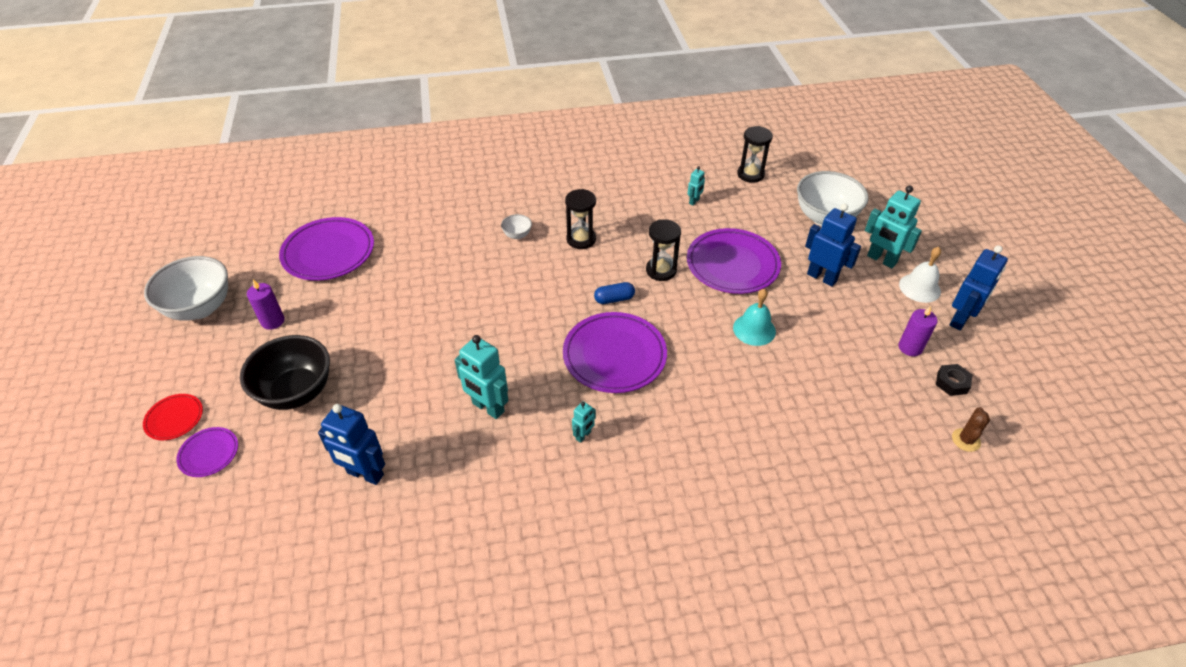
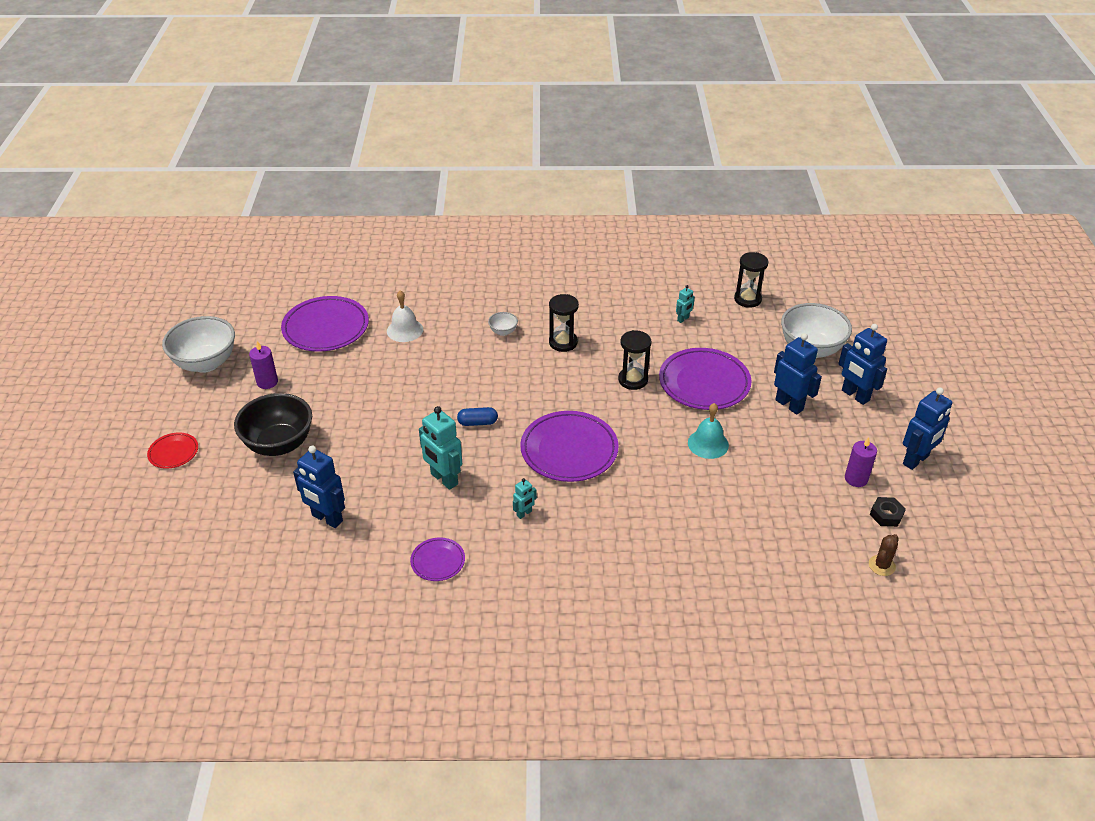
camera: 10 degrees right, 5 degrees down
(209, 454) = (199, 484): purple plate -> purple plate (438, 561)
(614, 299) = (581, 400): blue capsule -> blue capsule (477, 422)
(881, 260) = (855, 395): turquoise robot -> blue robot
(919, 288) = (885, 426): white bell -> white bell (405, 330)

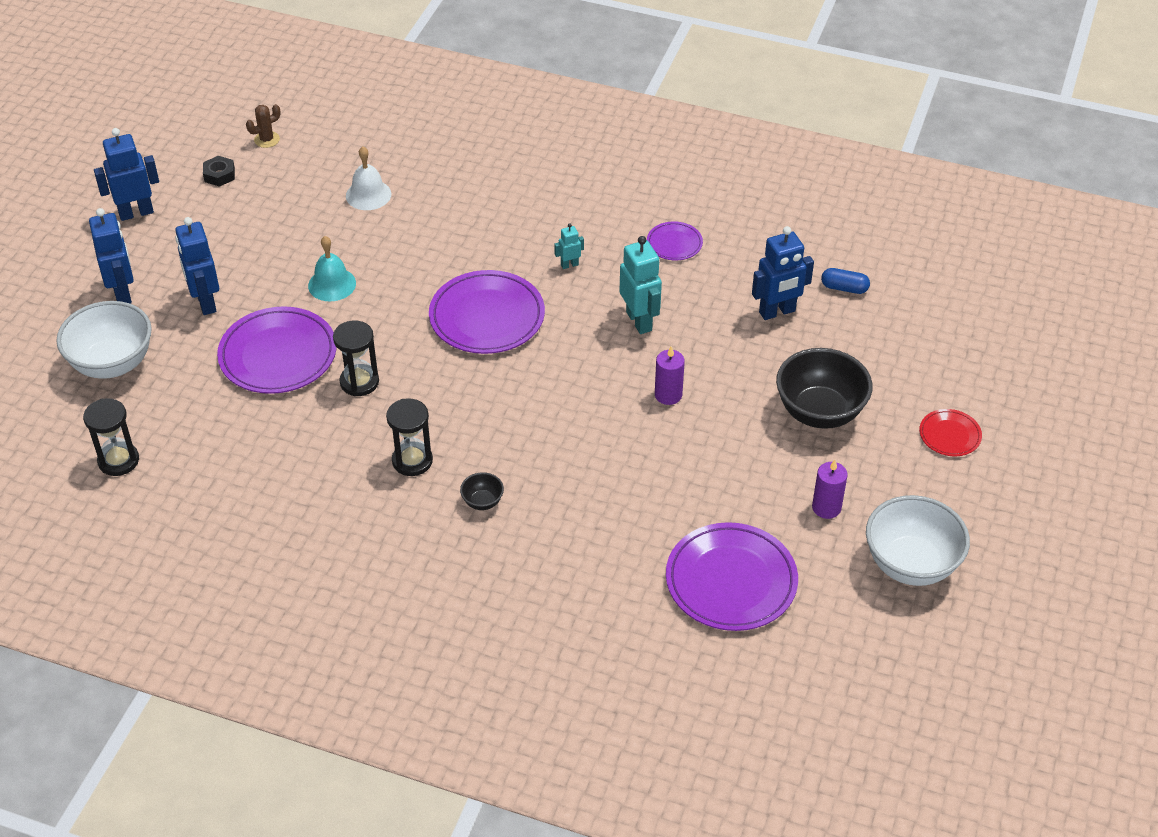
camera: 160 degrees left, 5 degrees up
(327, 518) = (777, 312): blue robot -> blue robot turned 105 degrees clockwise
(405, 330) = (618, 544): white bell -> white bell (368, 195)
(477, 422) = (575, 377): blue capsule -> blue capsule (844, 288)
(503, 331) = (482, 502): white bowl -> black bowl
(683, 319) = (230, 453): turquoise robot -> none
(856, 479) = (214, 212): purple candle -> purple candle (668, 395)

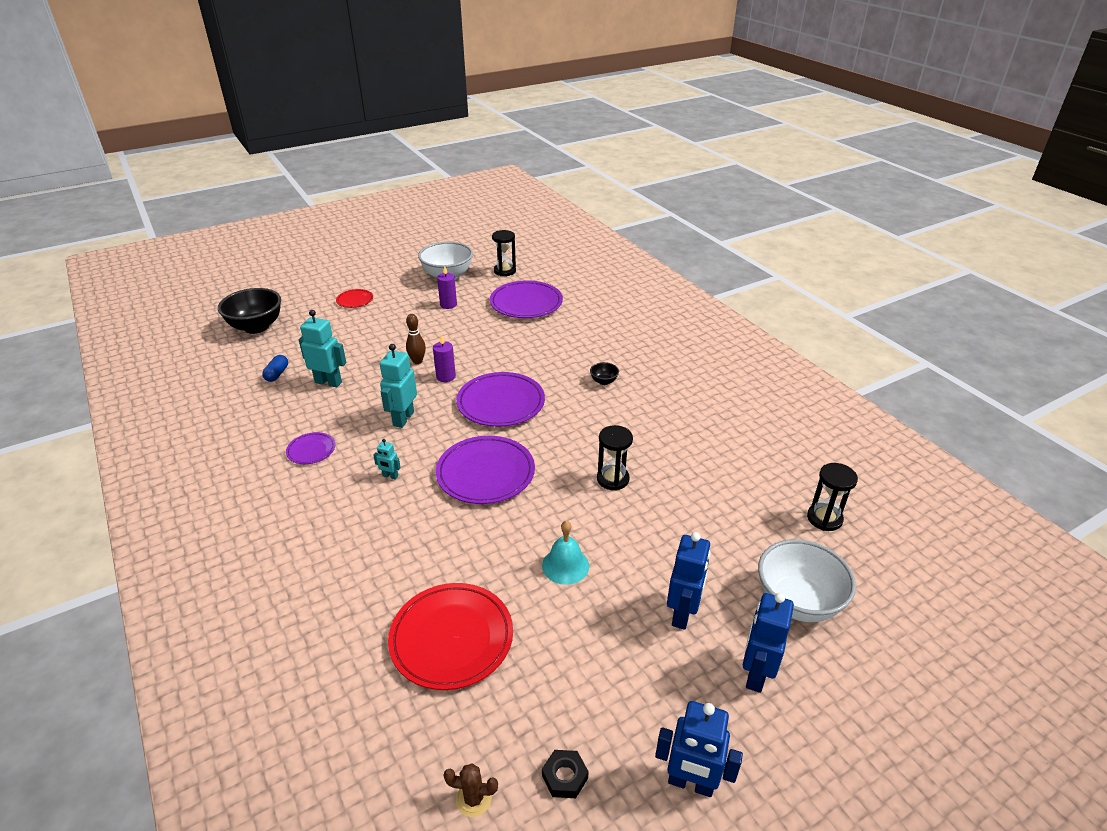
camera: 140 degrees left, 10 degrees down
(278, 355) = (654, 531): purple plate -> purple plate (501, 403)
(368, 195) = (451, 638): white bell -> red plate
(412, 461) = (622, 418): black hourglass -> black hourglass (505, 271)
(728, 395) = (417, 361): none -> brown bowling pin
(777, 312) = (328, 382): blue robot -> turquoise robot
(819, 412) = (390, 334): black bowl -> black bowl (256, 327)
(844, 288) = (277, 374): blue capsule -> blue capsule turned 45 degrees clockwise

